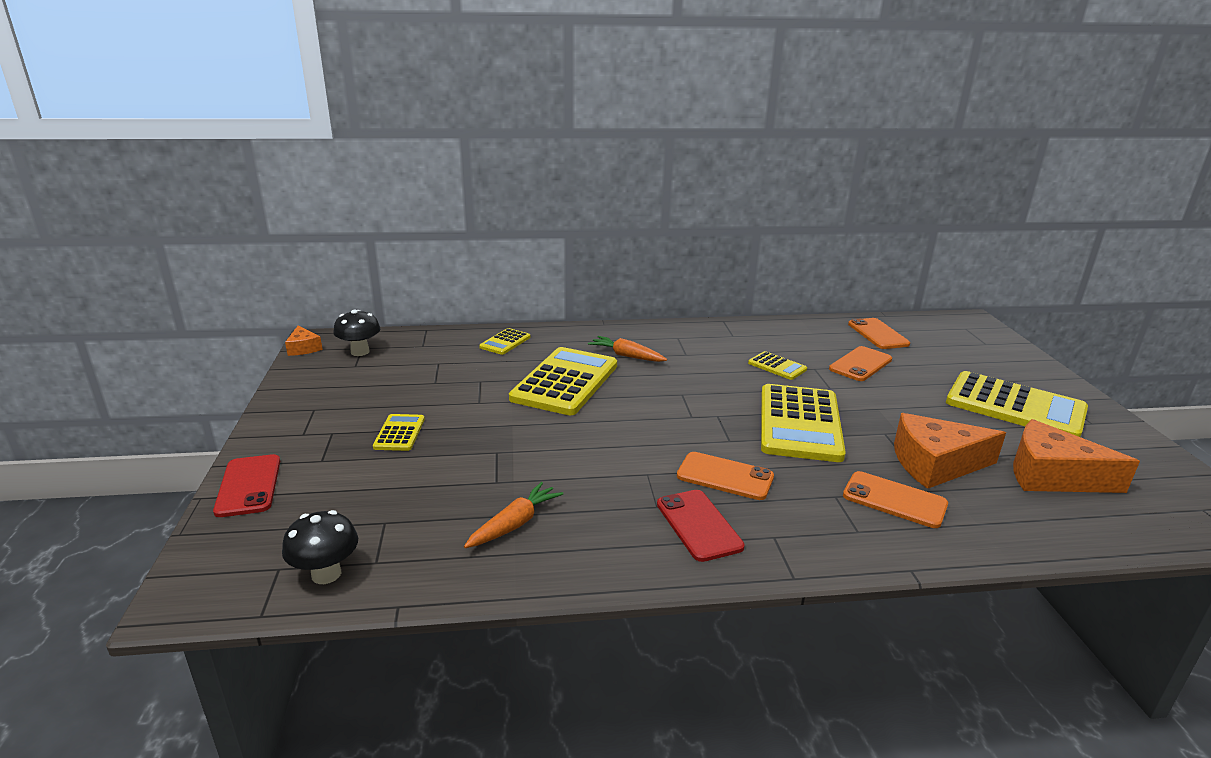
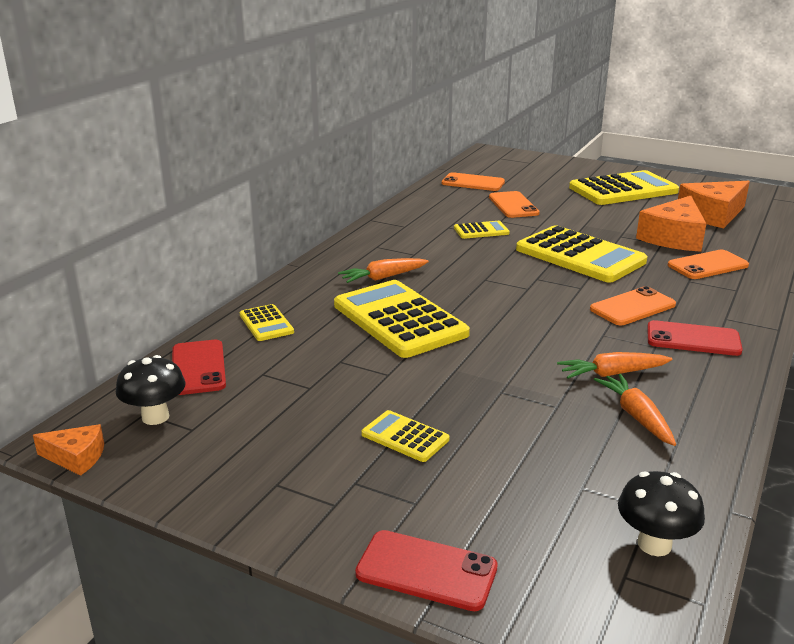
camera: 55 degrees left, 0 degrees up
(426, 343) = (198, 368): none -> red phone
(578, 495) = (612, 374): none -> orange carrot

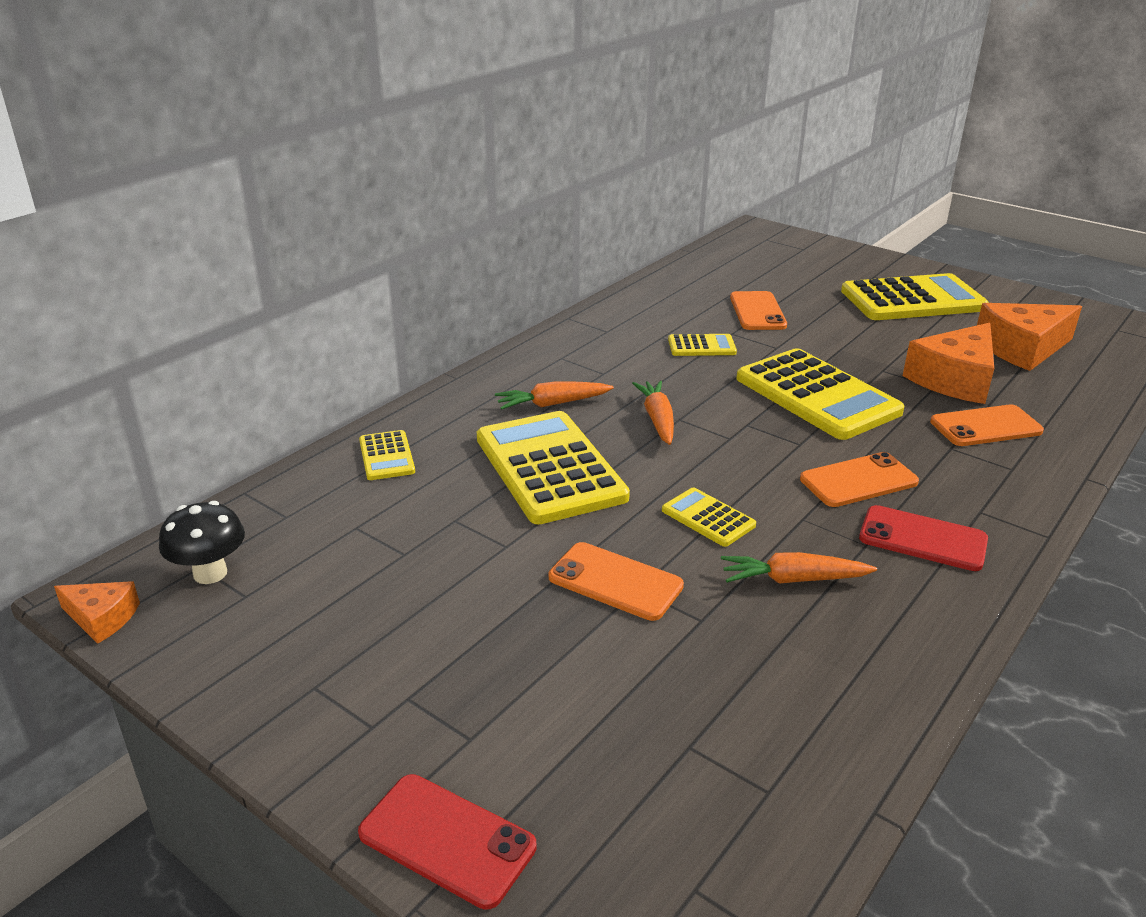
camera: 10 degrees right, 5 degrees up
(198, 368) = (284, 510): red phone -> none
(405, 437) = (493, 640): yellow calculator -> yellow calculator (708, 518)
(473, 183) = (717, 274): orange phone -> orange phone (615, 582)
(636, 416) = (801, 648): orange carrot -> orange carrot (657, 419)
(654, 544) = (752, 847): black mushroom -> none

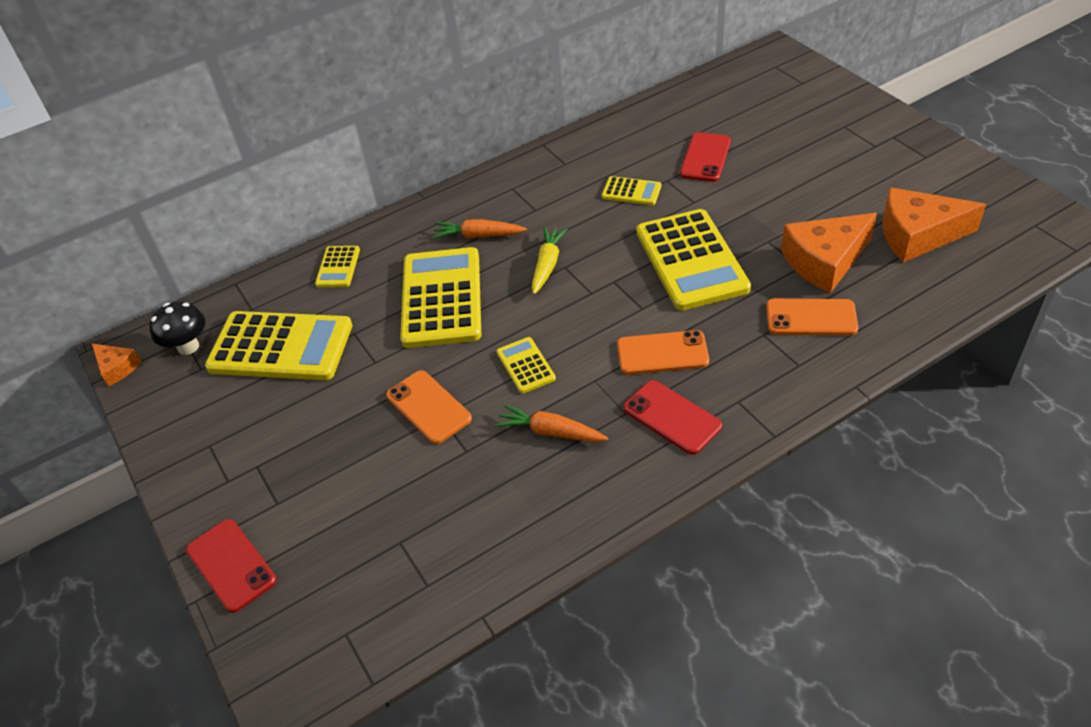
camera: 25 degrees right, 15 degrees up
(657, 419) = (547, 265): orange carrot -> yellow carrot
(757, 311) = (705, 157): orange phone -> red phone
(912, 300) = (859, 161): yellow calculator -> yellow calculator (281, 347)

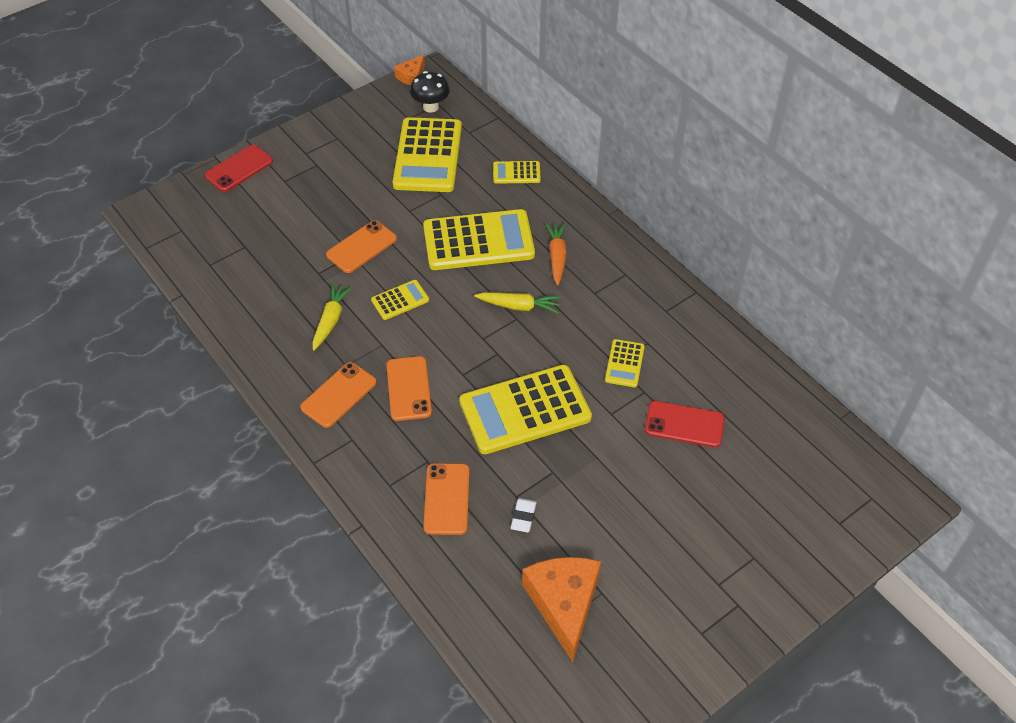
camera: 80 degrees right, 5 degrees up
(551, 432) = (331, 320): orange carrot -> yellow carrot
(672, 417) = (338, 395): red phone -> orange phone
(824, 261) = (523, 517): orange cheese -> white eraser

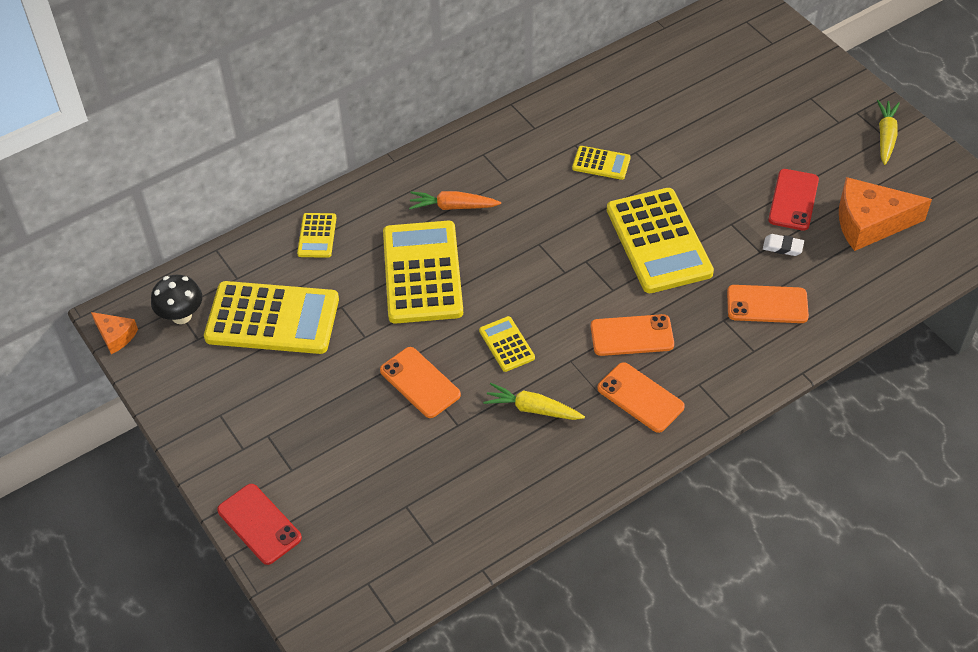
camera: 85 degrees left, 0 degrees up
(519, 306) = (522, 241): yellow carrot -> yellow carrot (885, 136)
(684, 424) = (673, 127): red phone -> red phone (793, 200)

